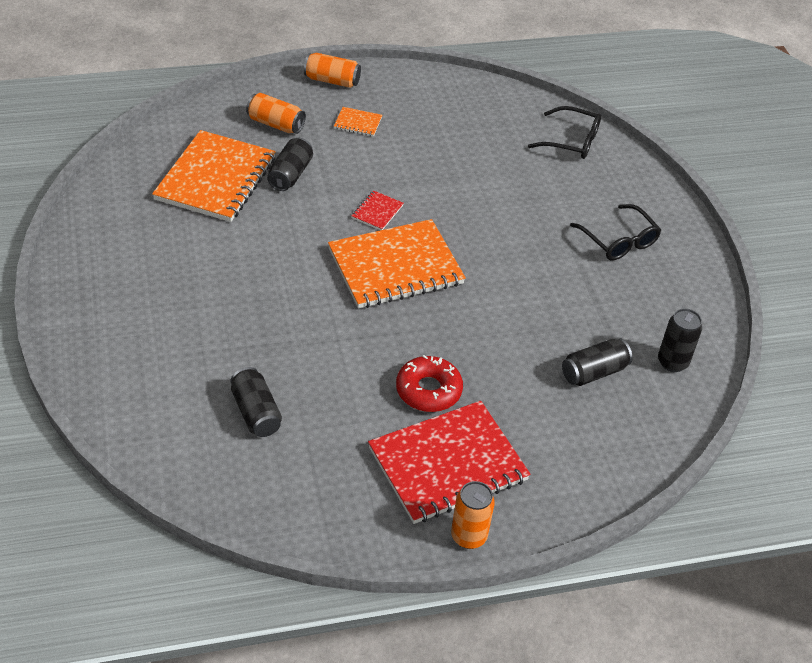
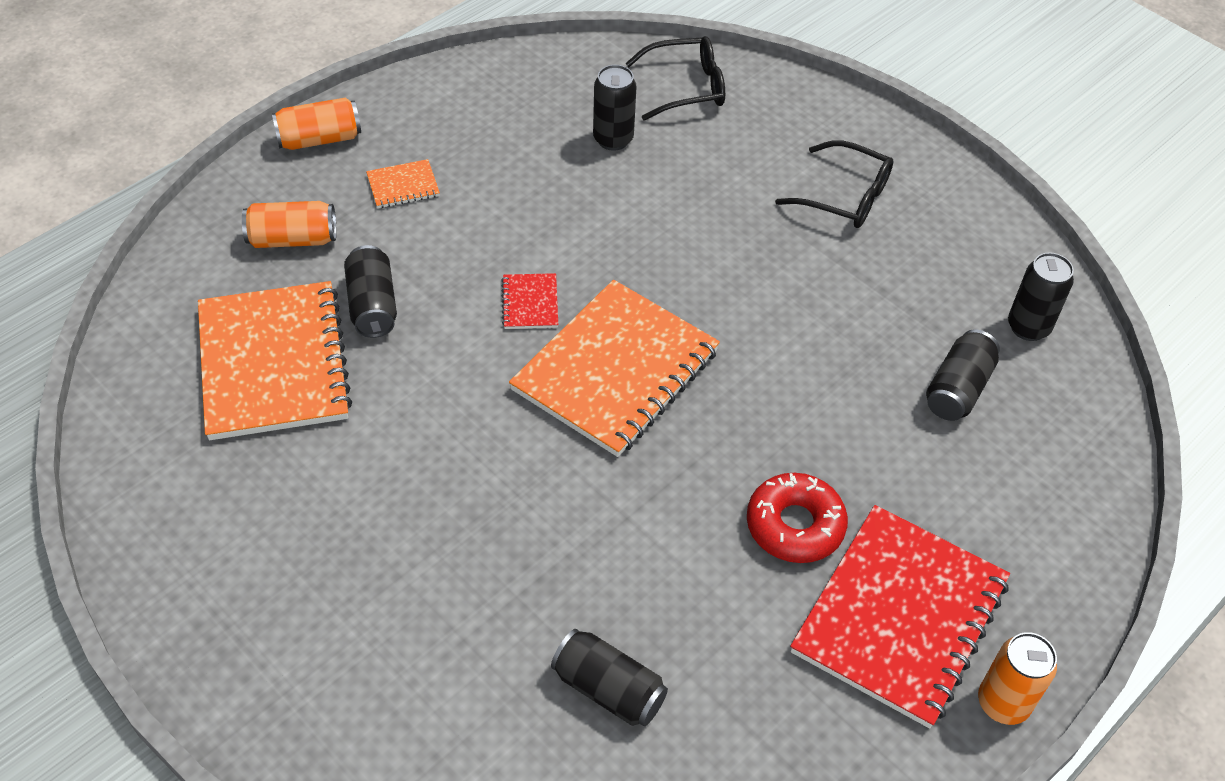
camera: 30 degrees left, 5 degrees up
(501, 150) = (613, 139): none -> black can

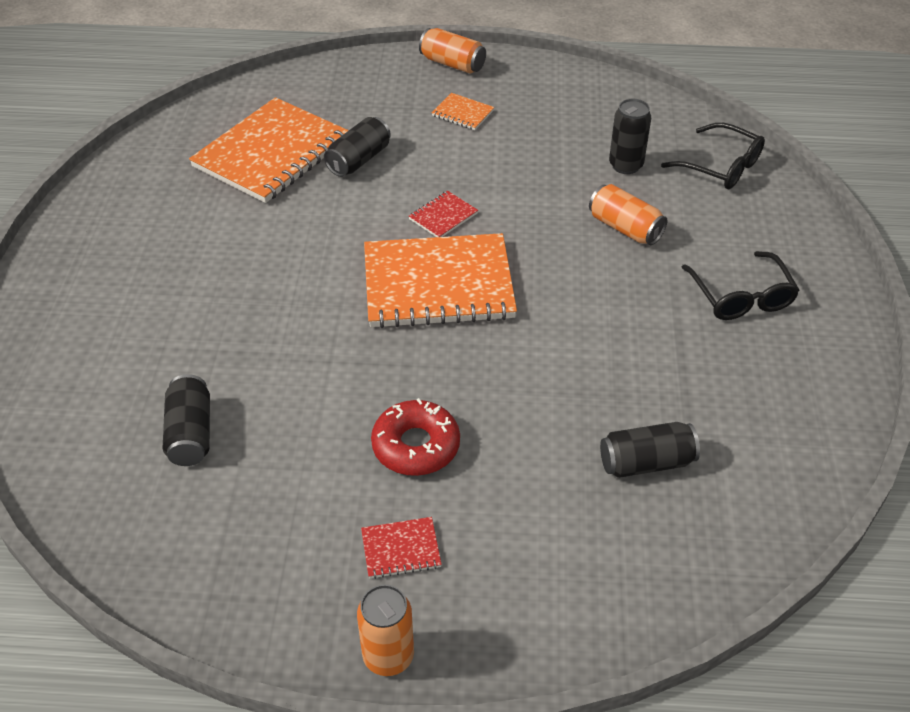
camera: 50 degrees right, 5 degrees down
(293, 239) = (367, 103): orange can -> orange can (625, 228)
(899, 617) = (401, 549): red notebook -> red notebook, size x0.41
(1028, 327) = (762, 469): black can -> none

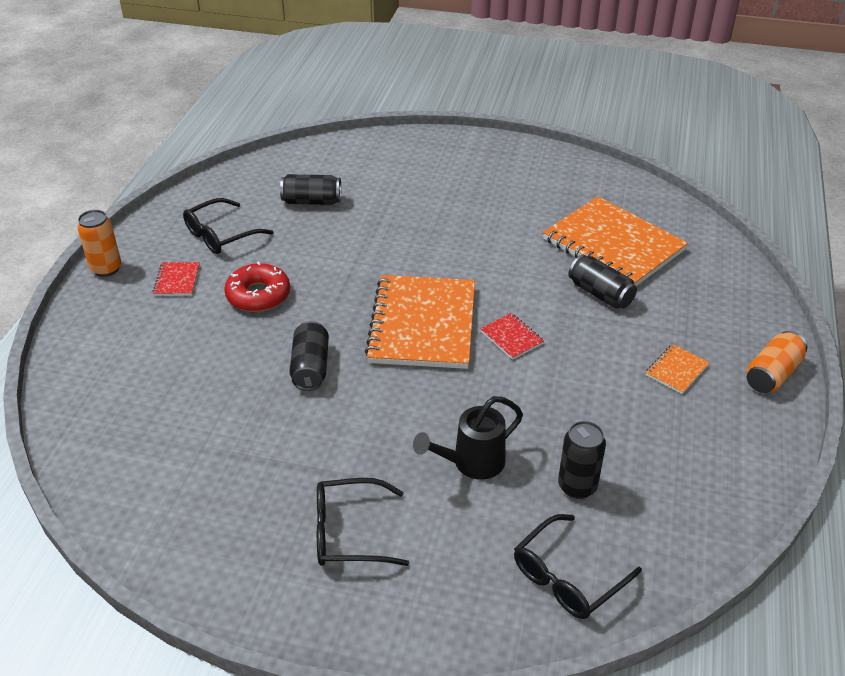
camera: 100 degrees right, 5 degrees down
(284, 525) = (221, 235): none -> black glasses
(625, 228) = (472, 463): orange can -> black watering can
(646, 462) = (186, 414): black can -> black can (310, 367)

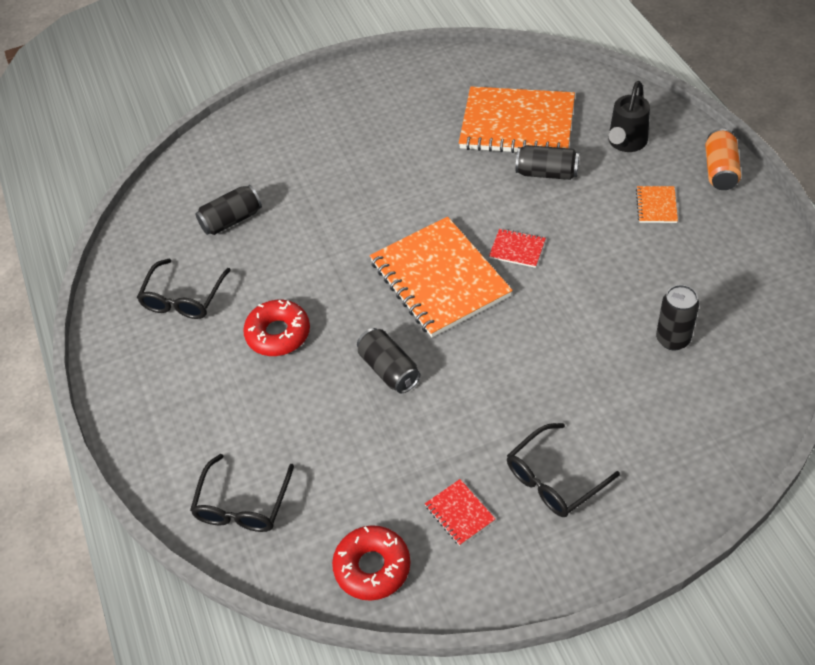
camera: 30 degrees left, 10 degrees up
(106, 268) = (111, 391): orange can -> none
(138, 503) = (372, 567): none -> red donut
(177, 280) = (191, 363): red notebook -> red notebook (459, 513)
(472, 463) = (586, 368): black watering can -> black watering can (626, 143)
(568, 577) = (727, 409): black glasses -> black glasses (243, 504)

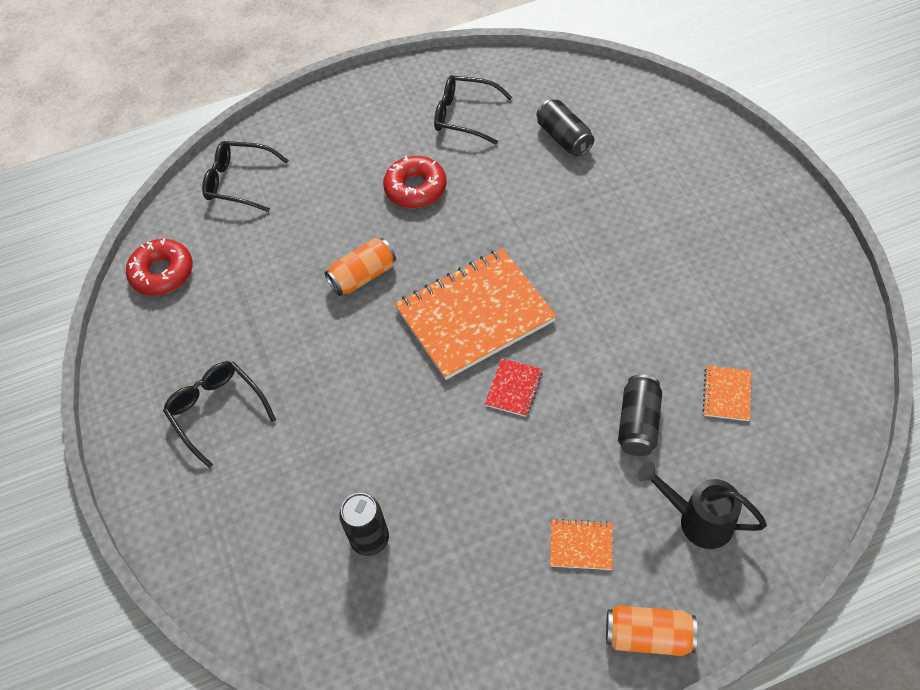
camera: 90 degrees right, 5 degrees up
(389, 369) = (363, 276): black can -> orange can
(459, 513) = (198, 335): red notebook -> none
(517, 124) = (726, 394): orange notebook -> orange notebook, size x0.41

